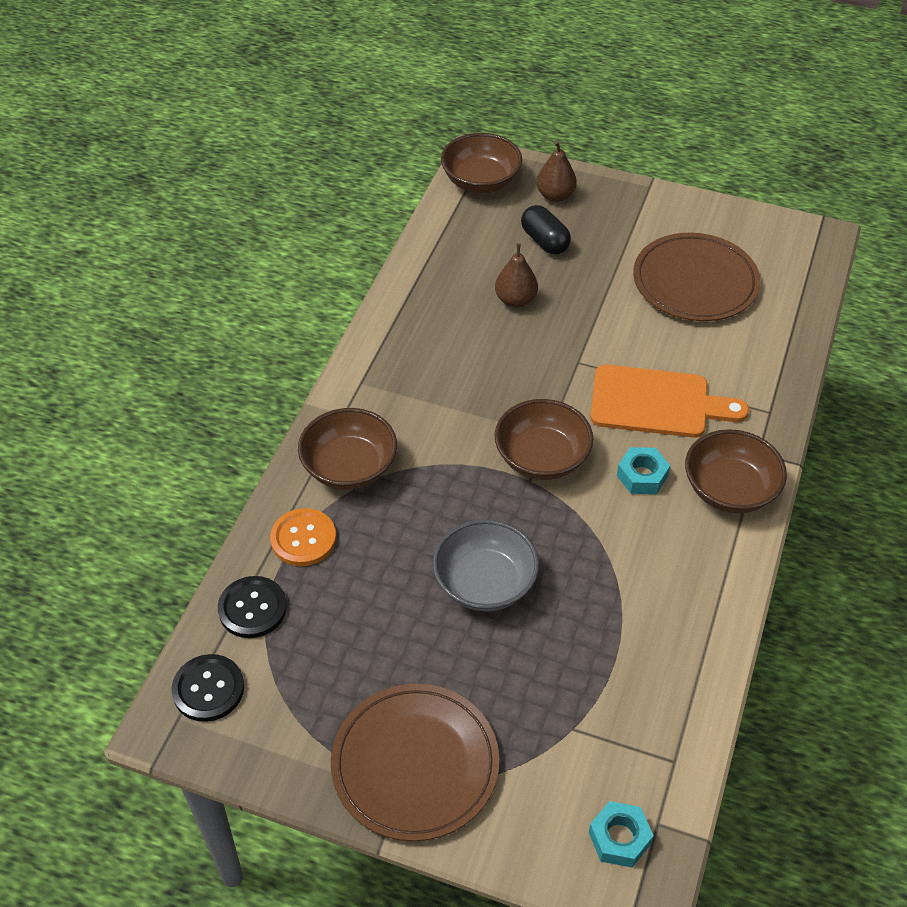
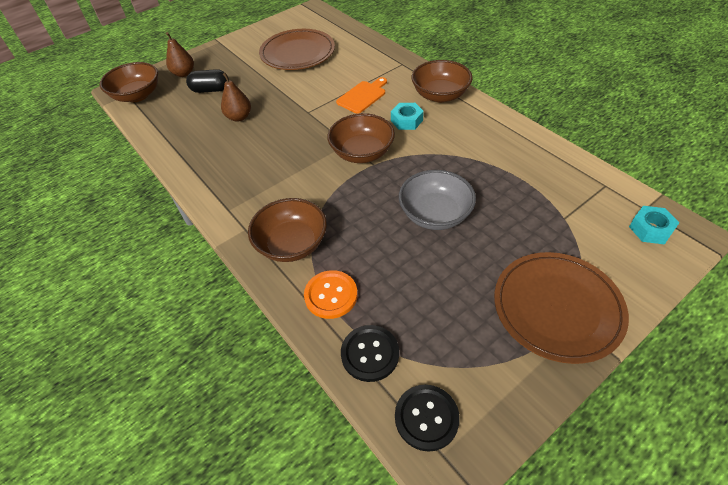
camera: 55 degrees left, 0 degrees up
(657, 403) = (363, 96): orange cutting board -> orange cutting board, size x0.64

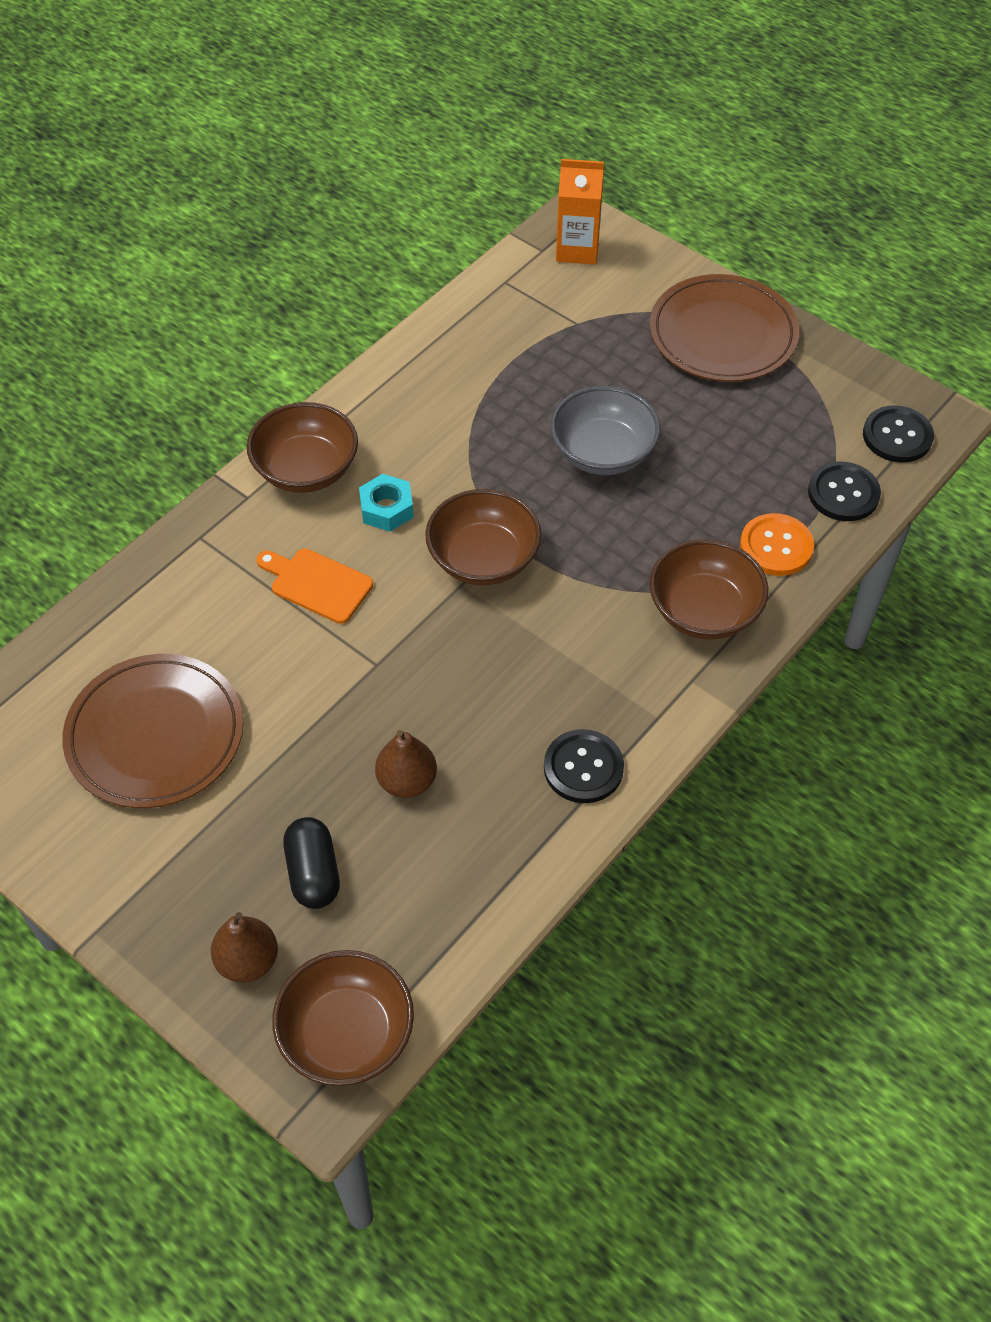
camera: 105 degrees left, 5 degrees up
(214, 176) = (583, 768): none -> black button
(650, 229) = (577, 249): turquoise nut -> orange carton

